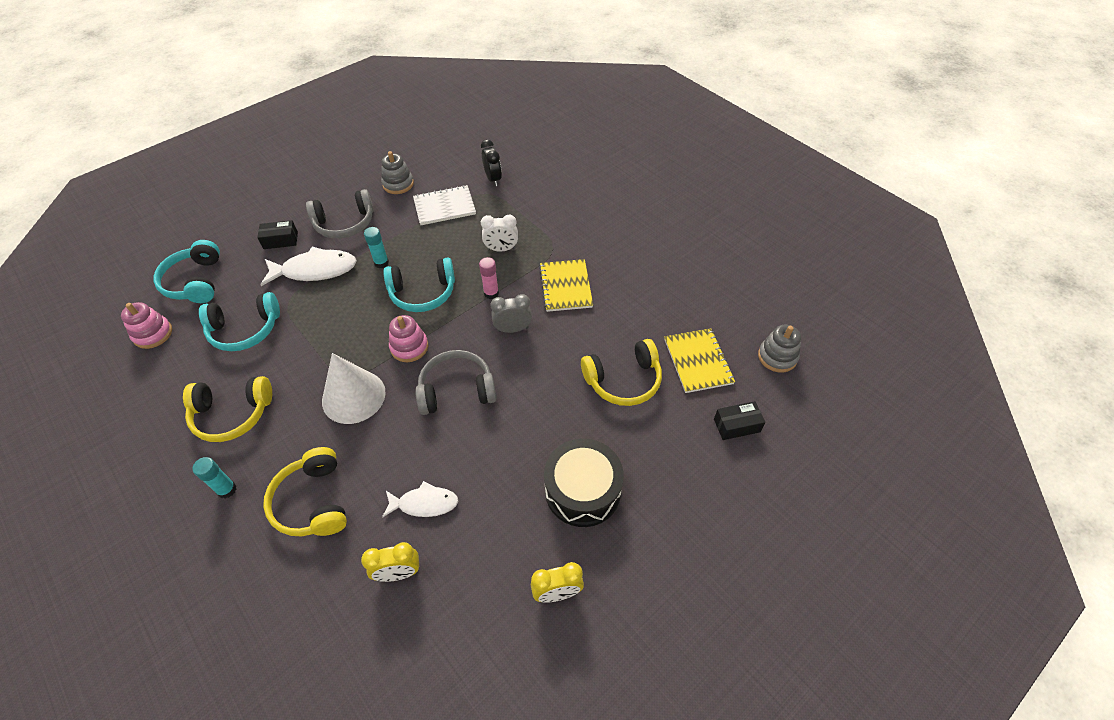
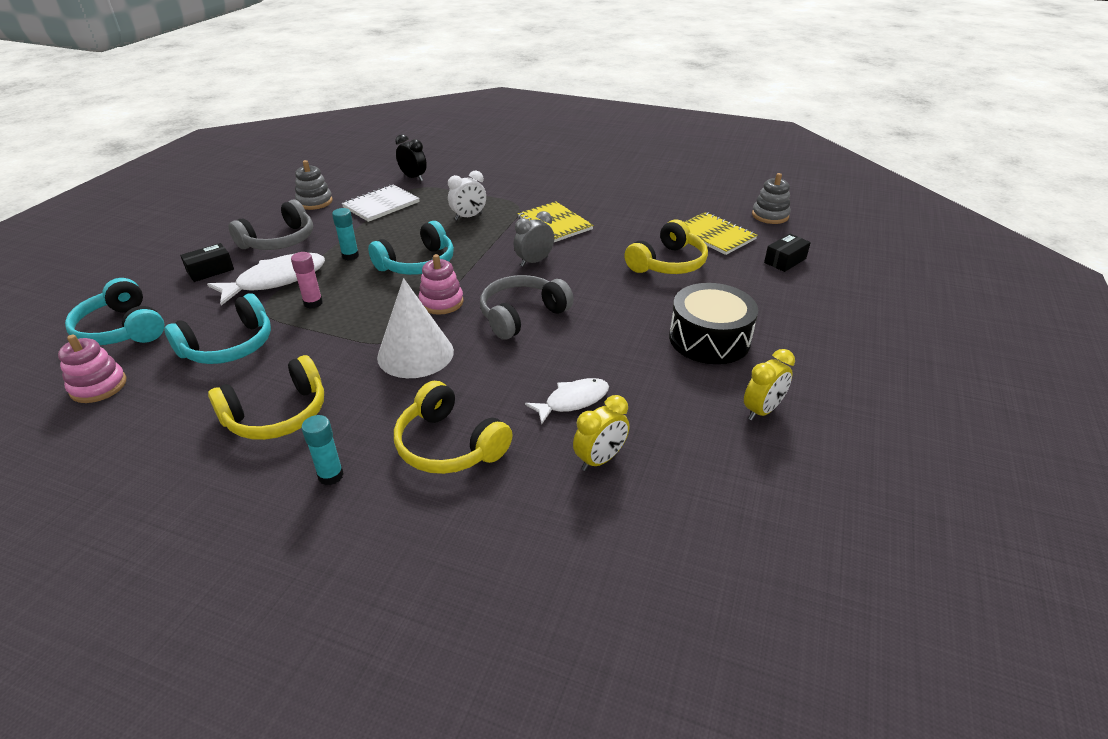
camera: 30 degrees left, 15 degrees down
(491, 293) = (488, 246): pink glue stick -> pink glue stick (313, 303)

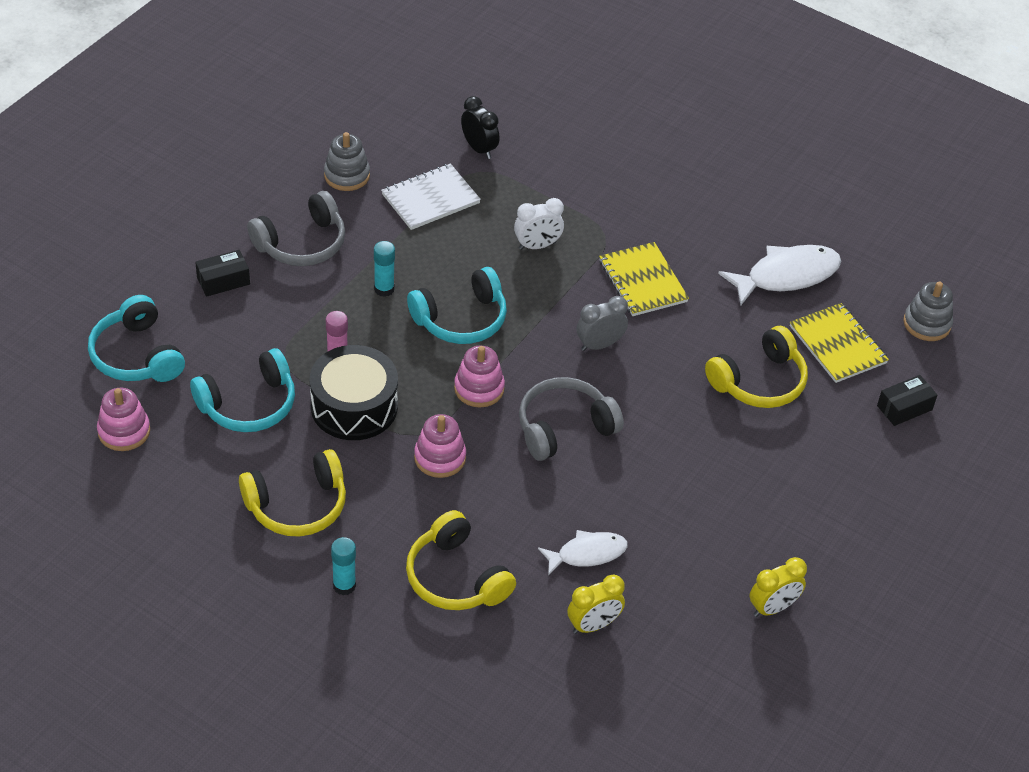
camera: 10 degrees right, 10 degrees up
(276, 280) = (298, 313): white fish -> white fish (786, 276)
(415, 354) = (440, 458): white cone -> pink stacking toy
(709, 339) = (759, 506): black drum -> black drum (354, 406)

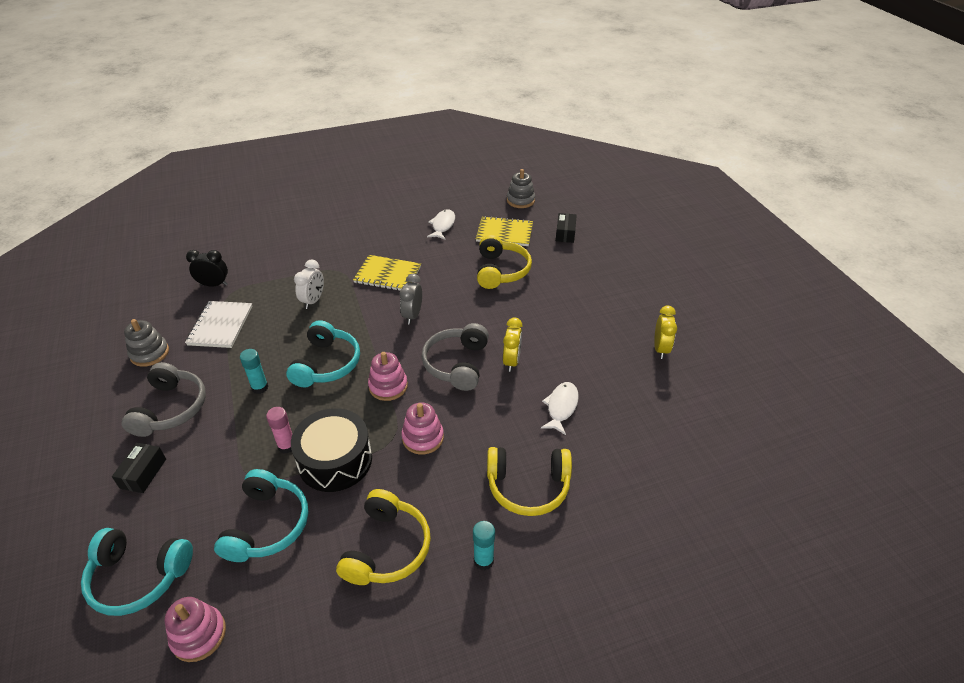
camera: 50 degrees left, 5 degrees down
(593, 625) = (619, 435): yellow clock -> yellow clock (511, 361)
(786, 276) = (443, 225): white fish -> white fish, size x0.62

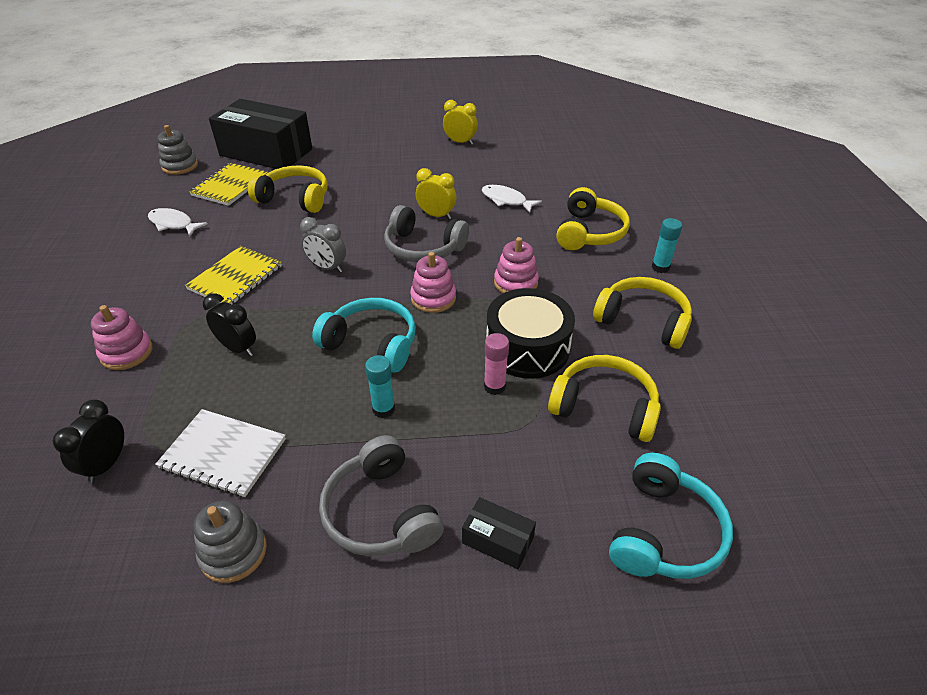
camera: 75 degrees left, 0 degrees up
(171, 408) = (380, 512): grey headphones -> grey headphones turned 135 degrees counterclockwise
(199, 635) = (737, 467): pink stacking toy -> pink stacking toy (126, 353)
(267, 525) = (604, 407): turquoise headphones -> yellow headphones
(313, 301) = (238, 348): white clock -> black clock
(565, 233) = (266, 152): black box -> black box, size x2.43

